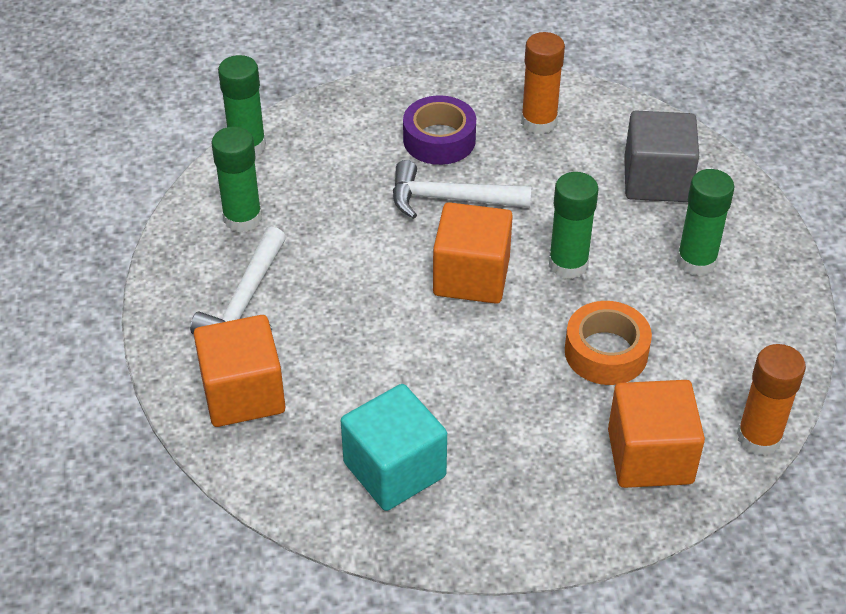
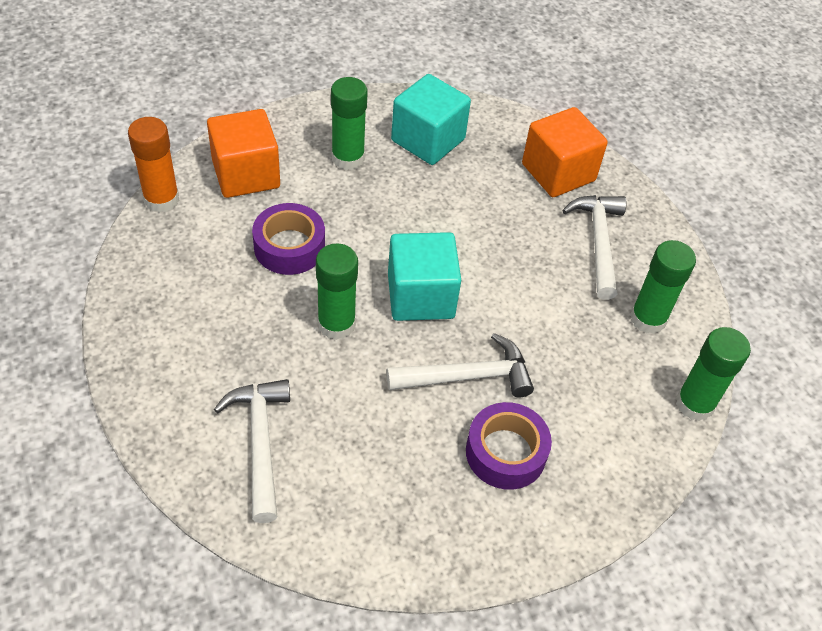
camera: 160 degrees right, 5 degrees up
(471, 276) = (420, 296): orange cube -> turquoise cube
(539, 122) = (404, 503): orange glue stick -> none
(606, 352) = (289, 247): orange tape -> purple tape
(656, 180) = (260, 443): grey cube -> white hammer
(696, 261) = (214, 349): green glue stick -> green glue stick (348, 158)

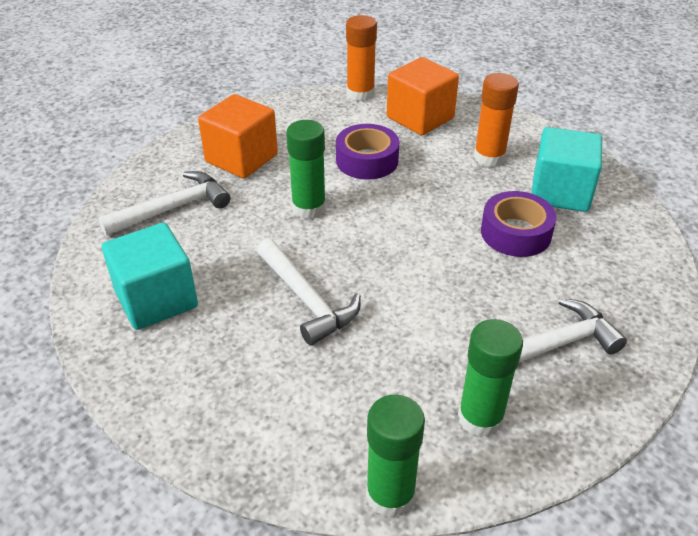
camera: 70 degrees right, 10 degrees down
(348, 158) = (489, 157): green glue stick -> orange glue stick
(420, 296) = (374, 244): turquoise cube -> turquoise cube (156, 299)
(505, 452) = (237, 350): purple tape -> purple tape (516, 233)
(558, 172) = (617, 288): orange cube -> orange cube (241, 158)

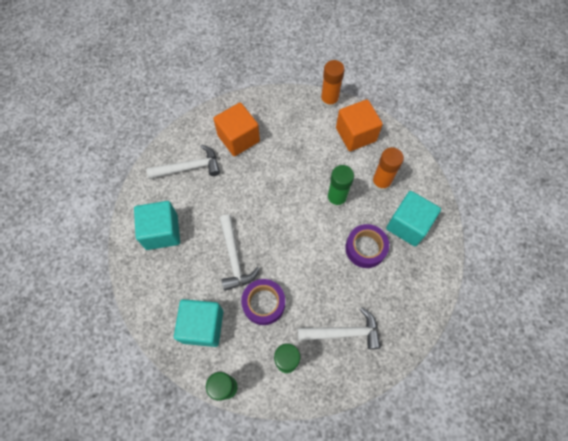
camera: 20 degrees right, 25 degrees up
(294, 412) = (202, 326): none -> turquoise cube
(309, 208) = (260, 191): green glue stick -> green glue stick (336, 199)
(367, 160) = (308, 162): purple tape -> purple tape (263, 303)

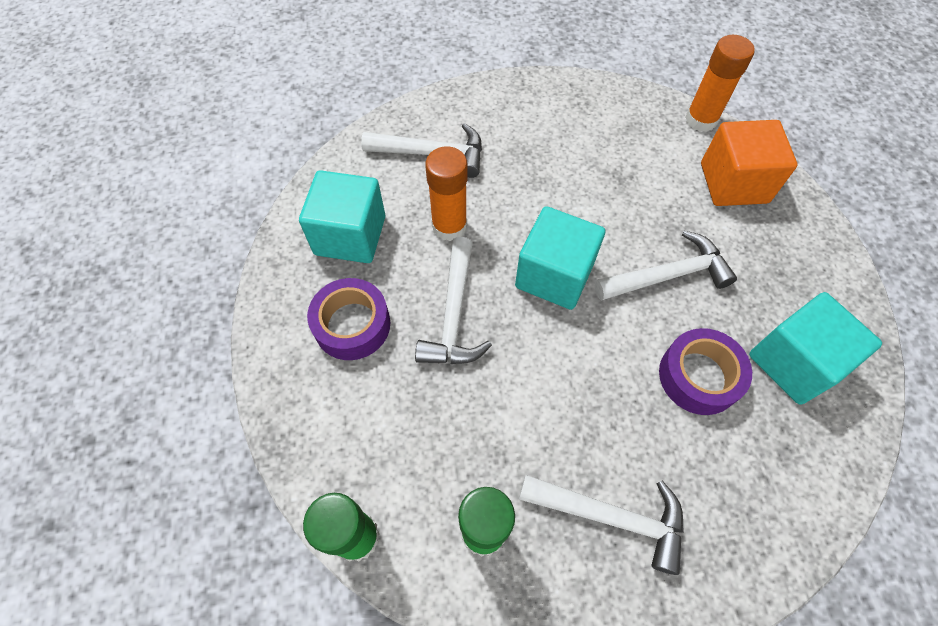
camera: 20 degrees right, 5 degrees down
(202, 326) = (356, 410): turquoise cube -> turquoise cube (554, 275)
(238, 138) = (528, 134): orange cube -> none
(263, 303) = (477, 409): purple tape -> purple tape (352, 325)
(336, 199) = (668, 275): green glue stick -> white hammer
(381, 182) = (759, 273): orange glue stick -> orange glue stick (449, 226)

